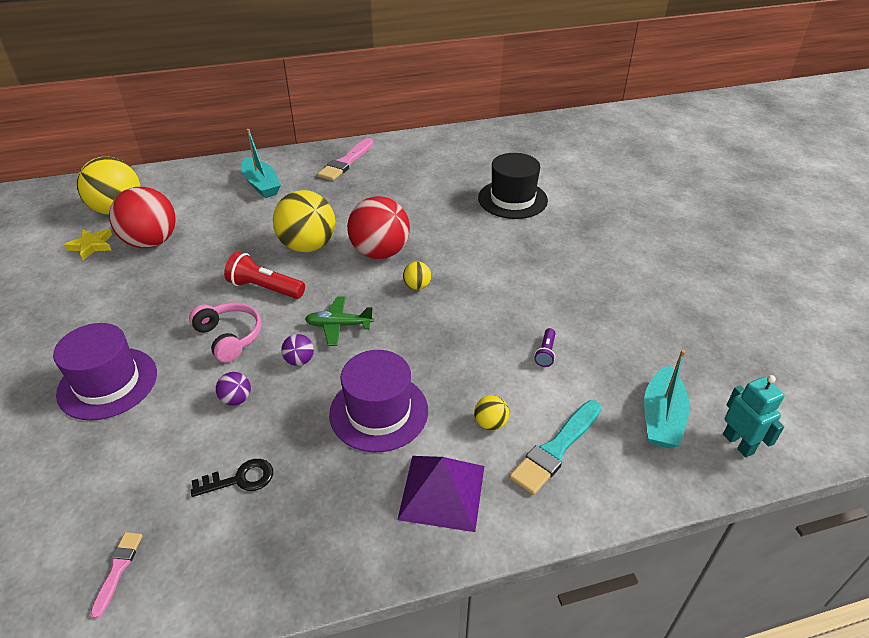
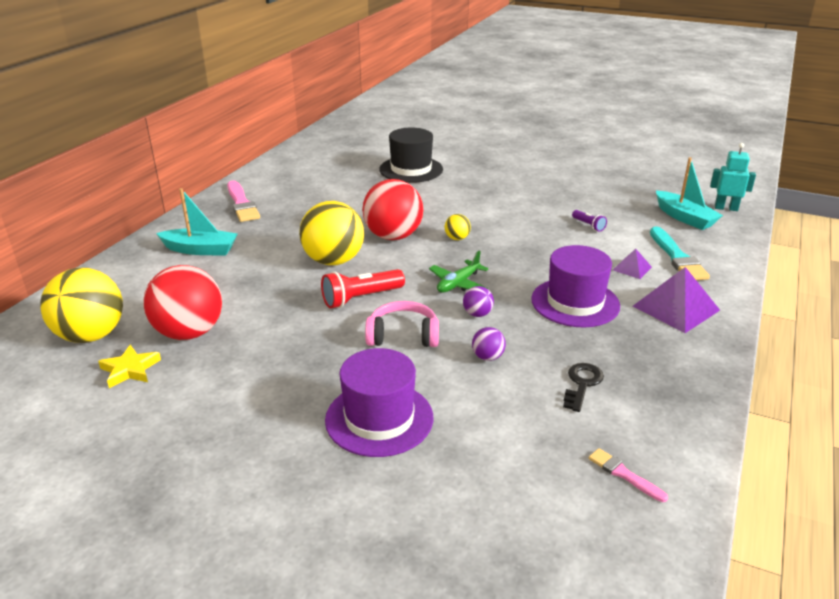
camera: 50 degrees left, 10 degrees down
(490, 423) = (632, 268): yellow ball -> purple pyramid

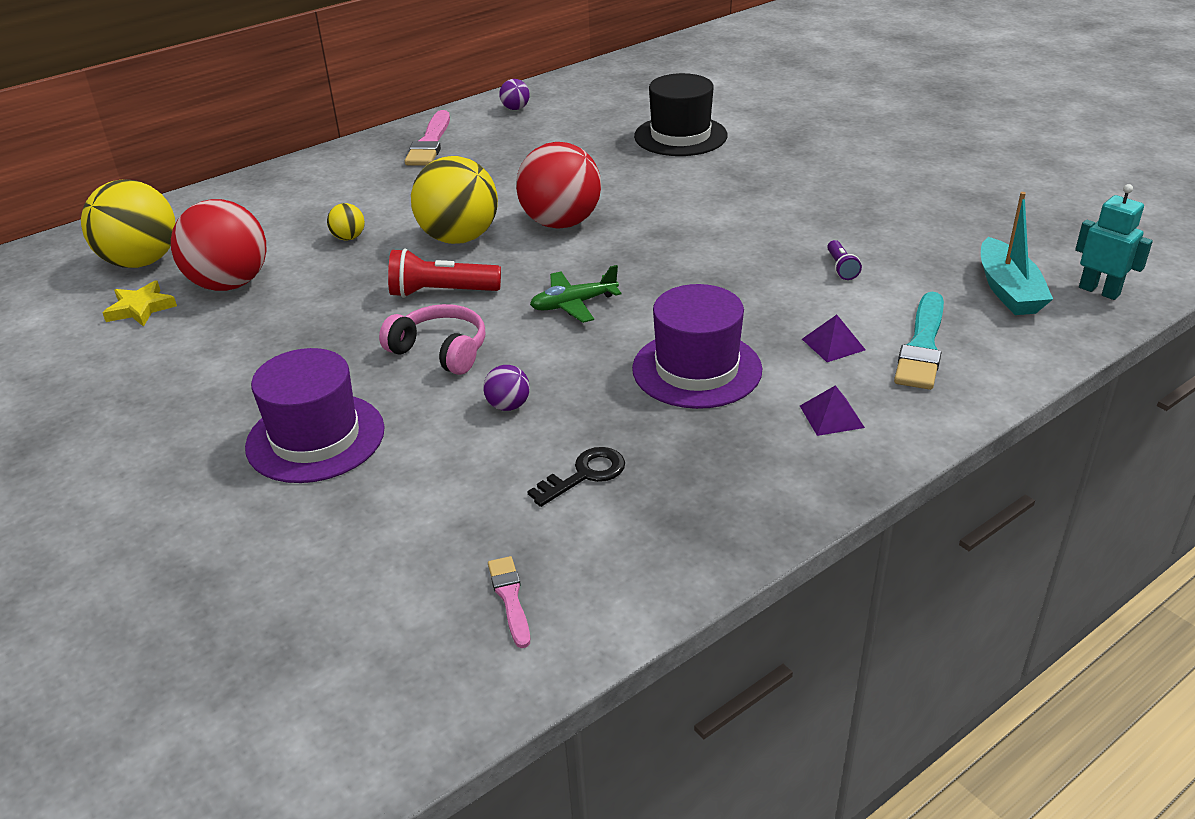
camera: 30 degrees right, 5 degrees up
(200, 250) = (332, 190): turquoise boat -> none
(457, 238) = (637, 244): yellow ball -> yellow ball (349, 238)
(477, 314) = (555, 349): purple ball -> purple ball (515, 108)
(676, 308) = (831, 416): purple pyramid -> purple pyramid, size x0.52

